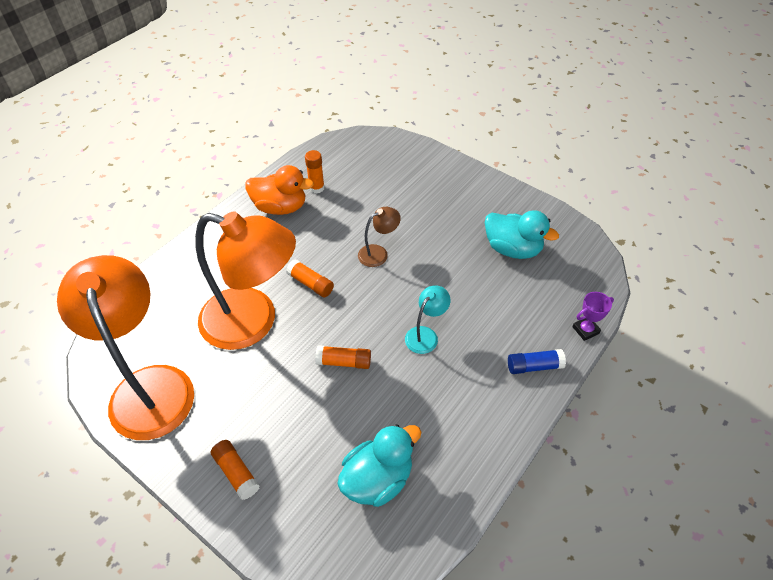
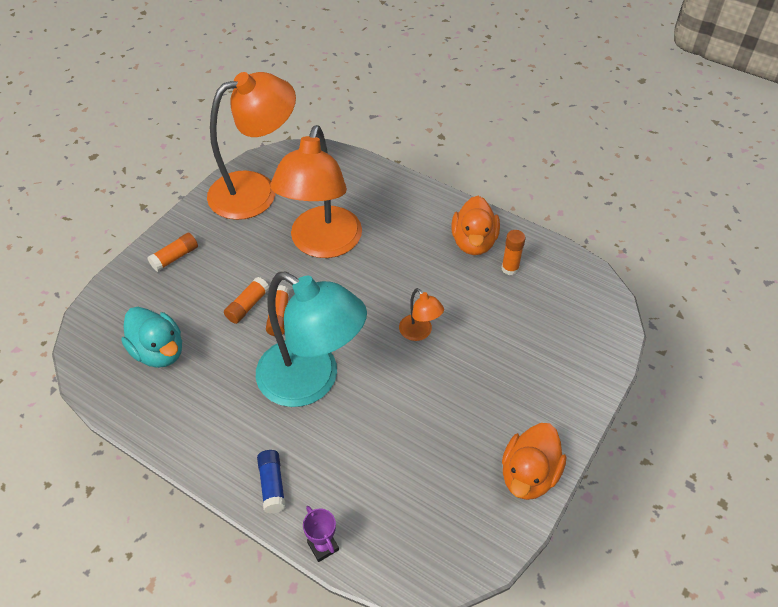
camera: 85 degrees right, 0 degrees up
(311, 284) = (371, 280): orange glue stick -> orange glue stick (248, 305)
(378, 253) = (419, 333): brown lamp -> orange lamp
(425, 335) = (311, 381): turquoise lamp -> turquoise lamp, size x2.37
(512, 249) = (444, 469): turquoise duck -> none
(515, 202) = (528, 475): none -> orange duck

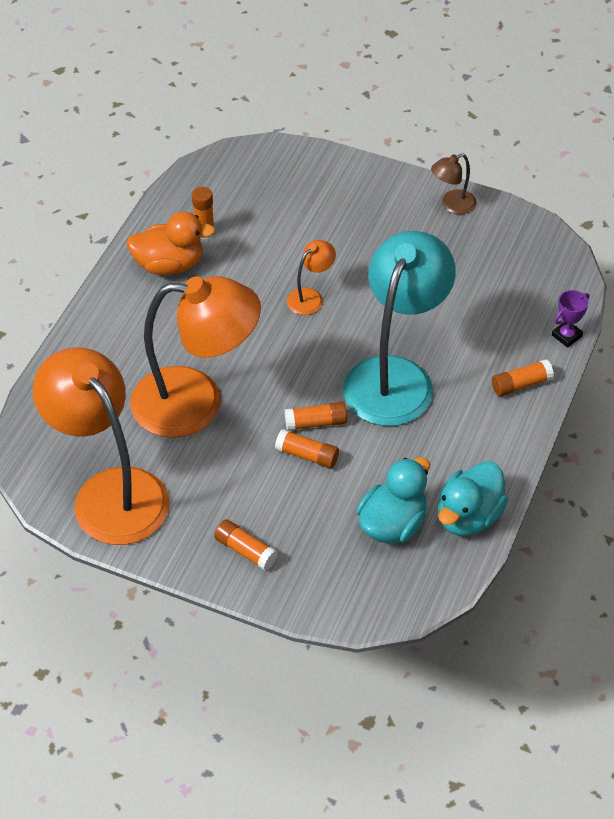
camera: 100 degrees left, 0 degrees up
(143, 407) = (468, 516): none -> turquoise duck
(272, 485) = (521, 384): blue glue stick -> orange glue stick
(528, 475) = (452, 205): orange duck -> brown lamp

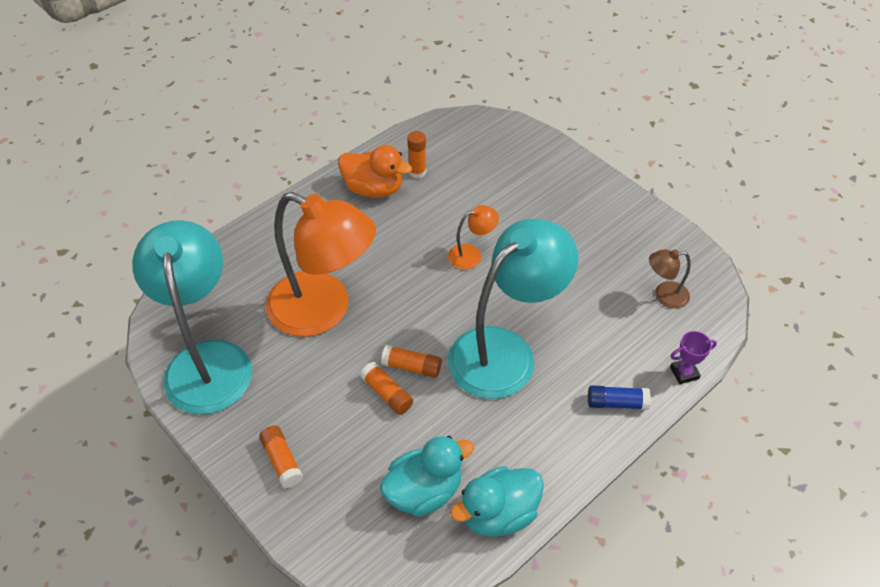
camera: 25 degrees right, 0 degrees up
(110, 492) = (207, 360): orange lamp -> turquoise lamp
(452, 205) = (638, 218): brown lamp -> brown lamp (664, 295)
(521, 384) = (616, 403): orange glue stick -> blue glue stick

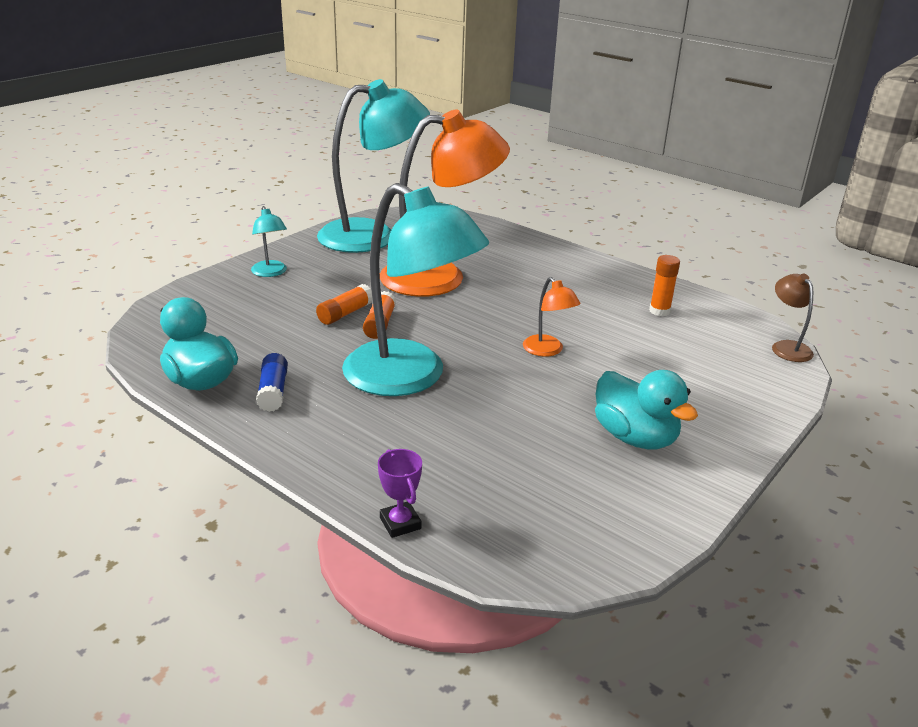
camera: 80 degrees right, 20 degrees down
(282, 461) = (271, 273): orange glue stick -> turquoise lamp
(324, 310) = (440, 276): orange lamp -> orange lamp turned 120 degrees counterclockwise
(374, 189) = (617, 289): orange duck -> none
(424, 491) = (232, 339): turquoise duck -> turquoise duck (635, 437)
(616, 403) = (344, 460): blue glue stick -> blue glue stick (273, 391)
(664, 295) = (539, 507): brown lamp -> brown lamp (787, 347)

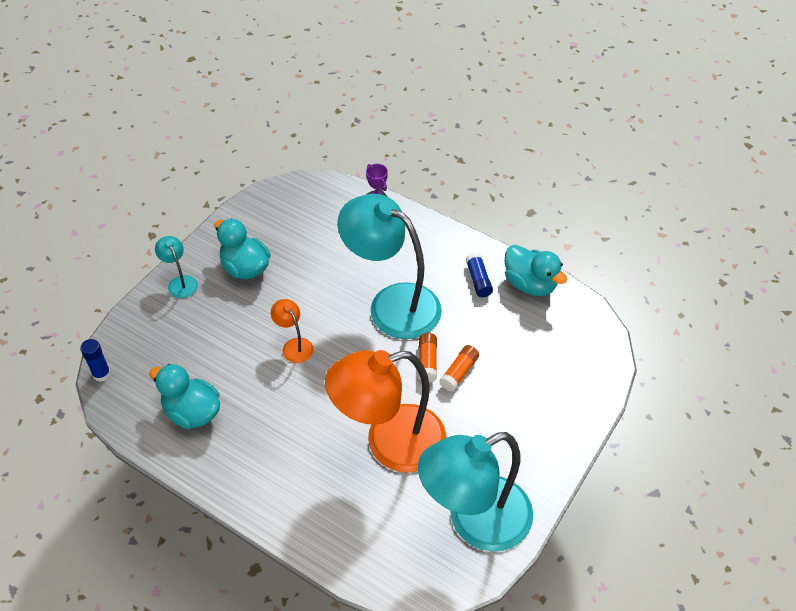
camera: 175 degrees right, 20 degrees up
(271, 273) = (546, 427): turquoise lamp -> turquoise lamp (180, 282)
(659, 311) = (192, 412): orange glue stick -> turquoise duck
(787, 347) = (101, 374): brown lamp -> blue glue stick

